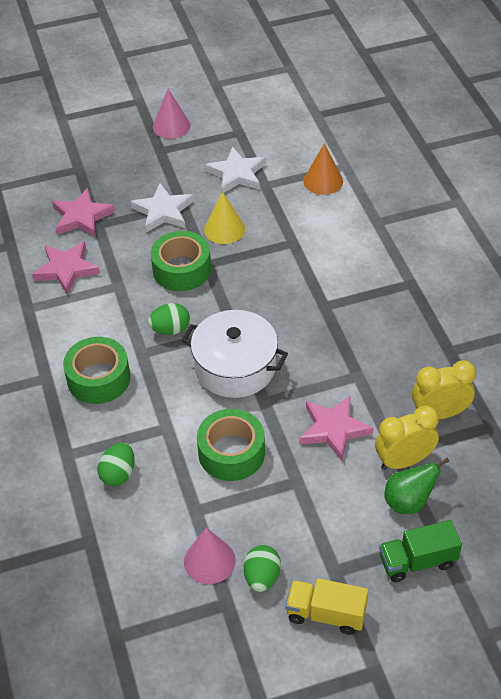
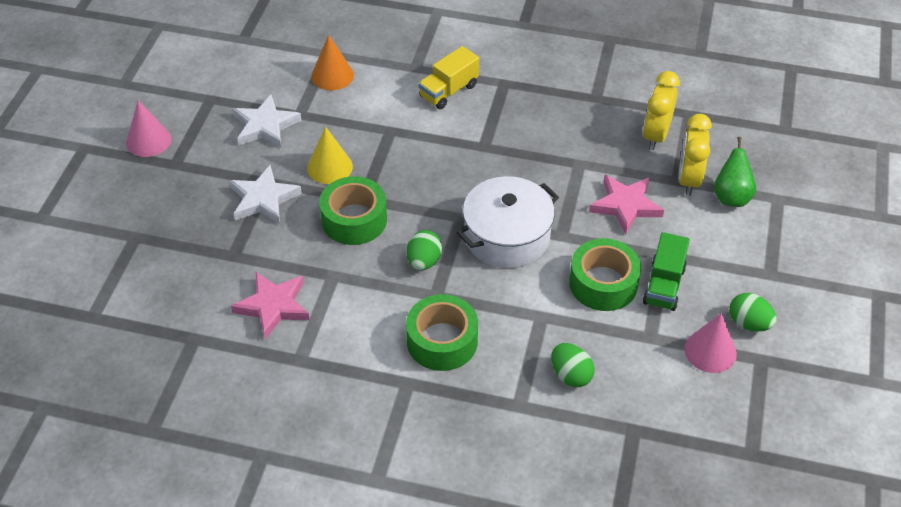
camera: 60 degrees left, 0 degrees up
(81, 217) = (209, 263): pink star -> none
(326, 614) = (809, 299): yellow truck -> yellow truck (448, 91)
(417, 561) = (791, 220): green truck -> green truck (664, 285)

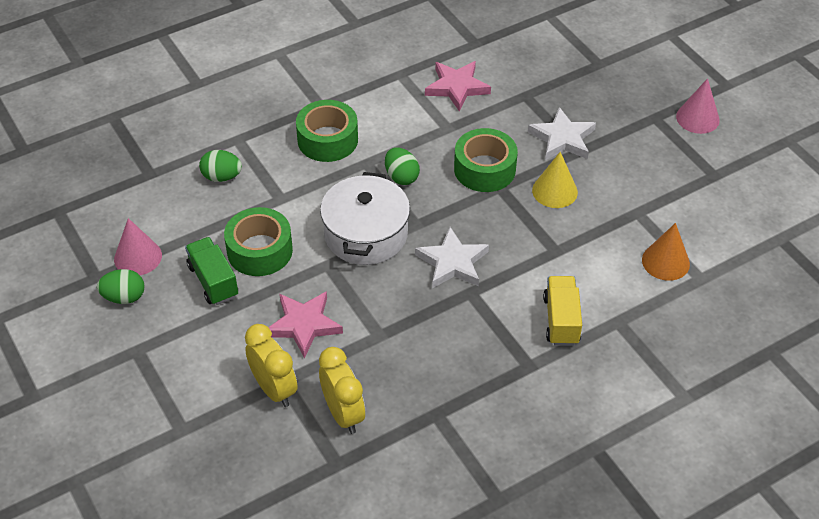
camera: 135 degrees right, 0 degrees up
(265, 126) = (644, 185): white star -> white star (452, 262)
(731, 197) = (223, 399): green pear -> none

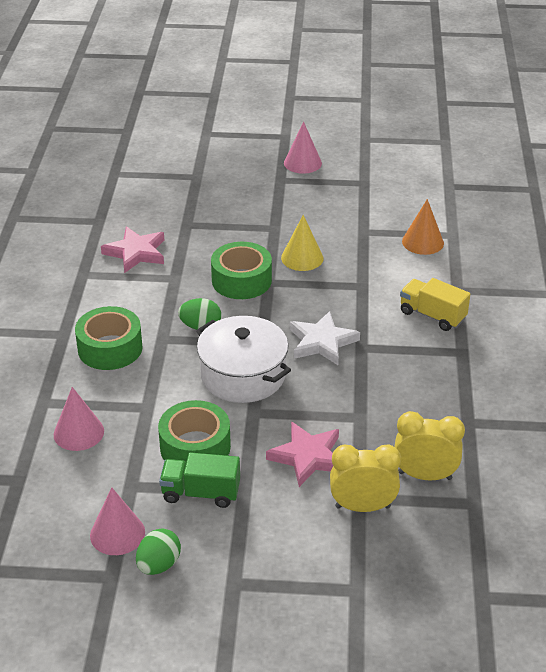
camera: 55 degrees left, 10 degrees down
(222, 177) = (78, 432): green egg -> pink cone
(562, 139) = (253, 229): white star -> none

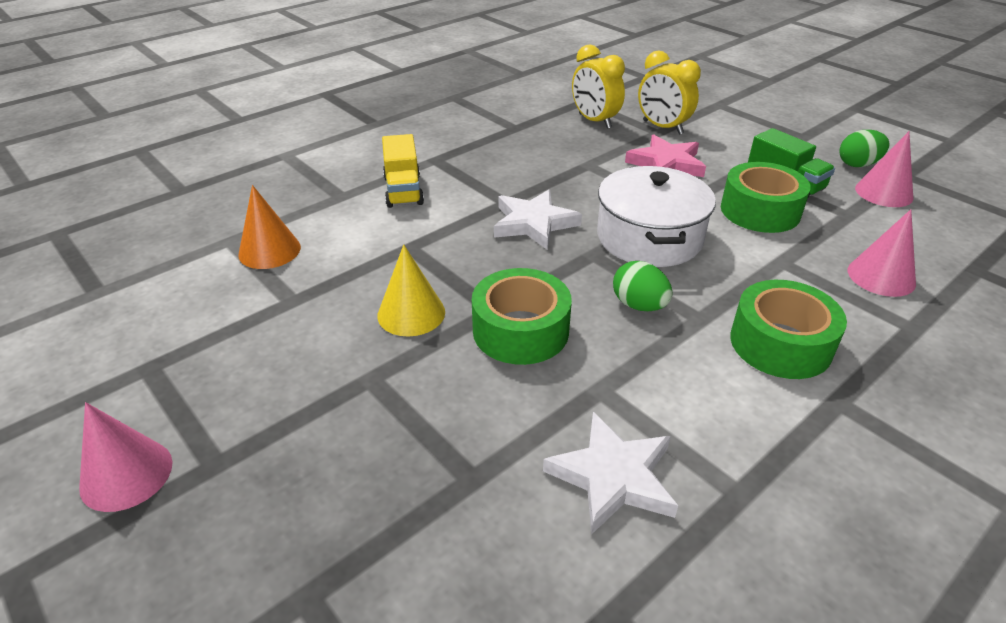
camera: 135 degrees left, 0 degrees up
(136, 253) = (613, 477): pink star -> white star

